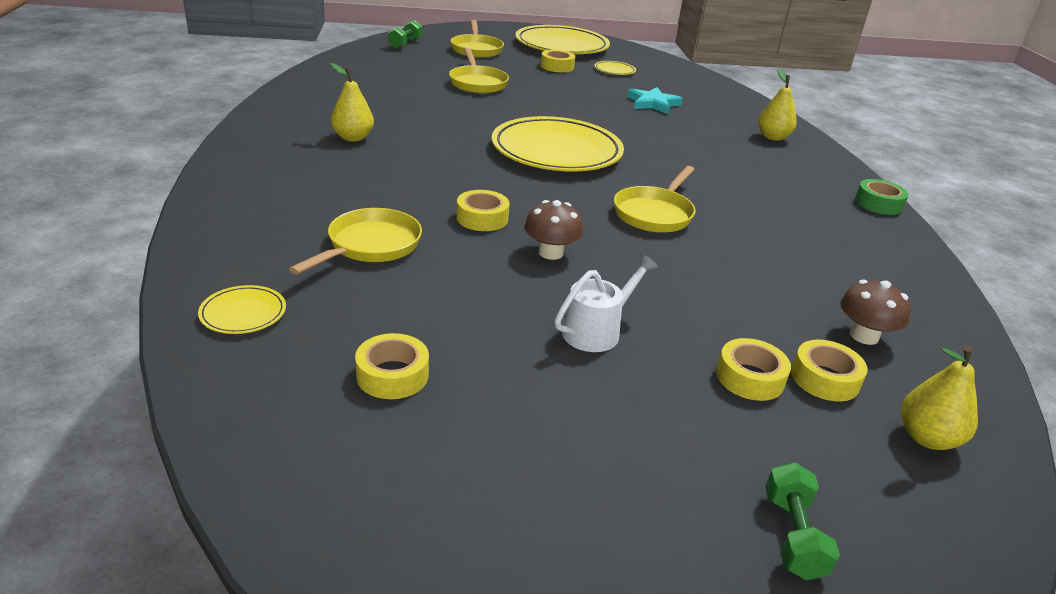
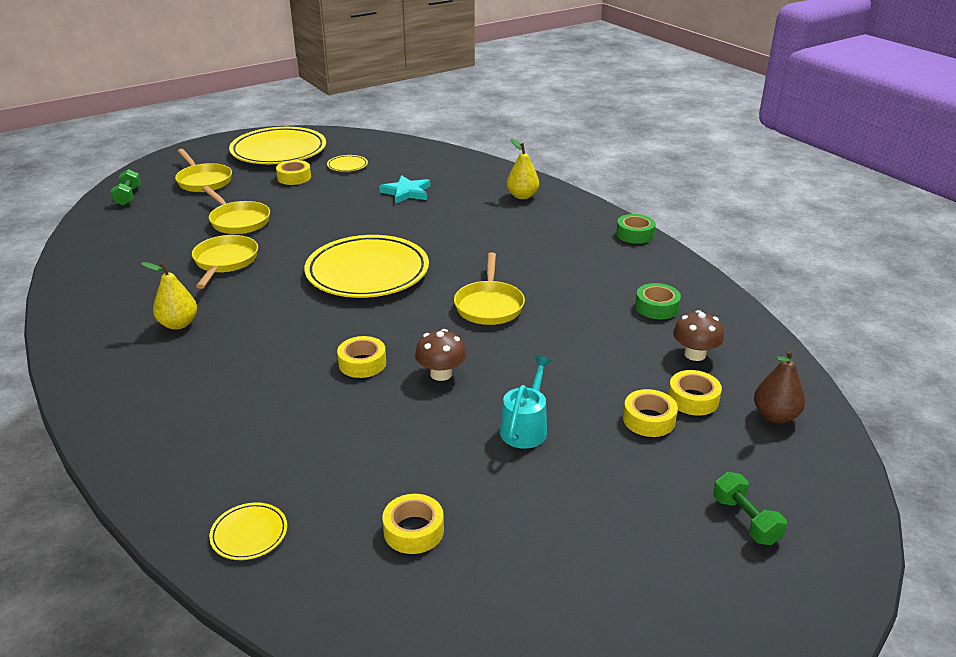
camera: 25 degrees left, 0 degrees up
(370, 246) = (295, 427): yellow pan -> yellow pan (225, 262)
(596, 331) = (525, 428): white watering can -> turquoise watering can
(851, 276) = (656, 307): none -> green tape
(927, 438) = (775, 416): yellow pear -> brown pear

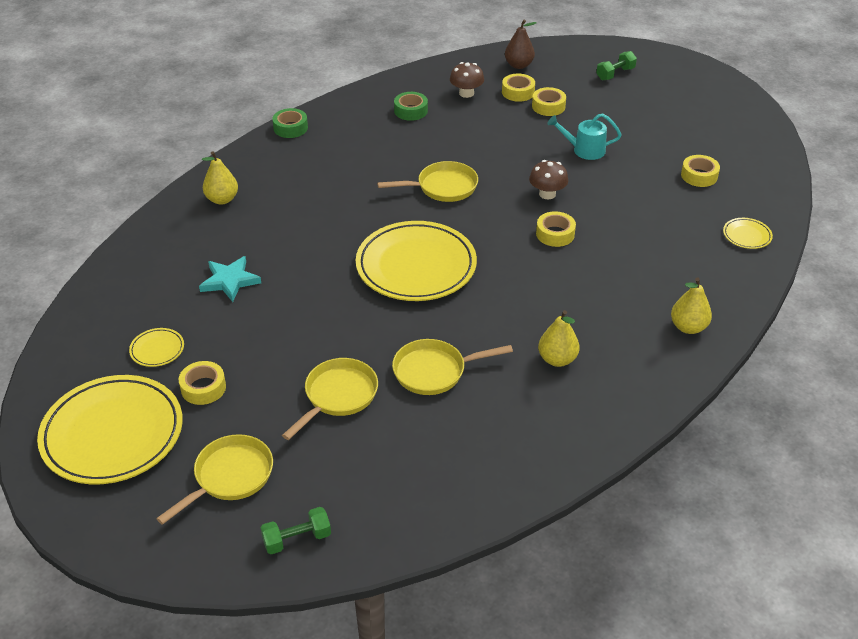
camera: 105 degrees left, 10 degrees up
(139, 420) = (688, 327): none -> yellow pear

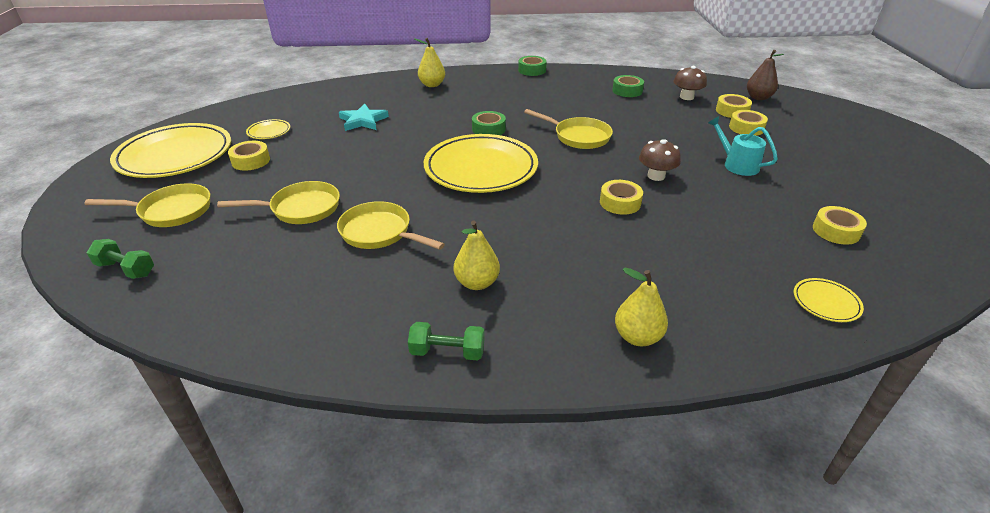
camera: 45 degrees right, 5 degrees down
(360, 222) = (488, 129): none -> green tape
(615, 74) = (846, 132): green dumbbell -> green dumbbell (447, 352)

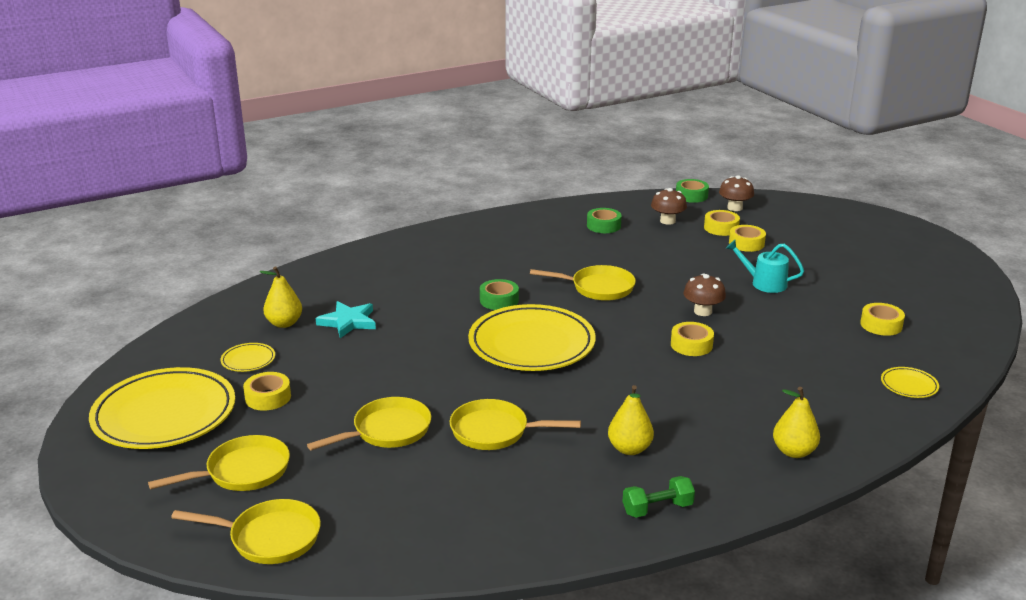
camera: 25 degrees left, 10 degrees down
(126, 269) = (269, 538): green dumbbell -> yellow pan
(432, 85) = (383, 261): yellow pear -> yellow pear (284, 323)
(532, 70) = (481, 221): green tape -> green tape (691, 196)
(758, 97) = (734, 208): brown pear -> brown mushroom

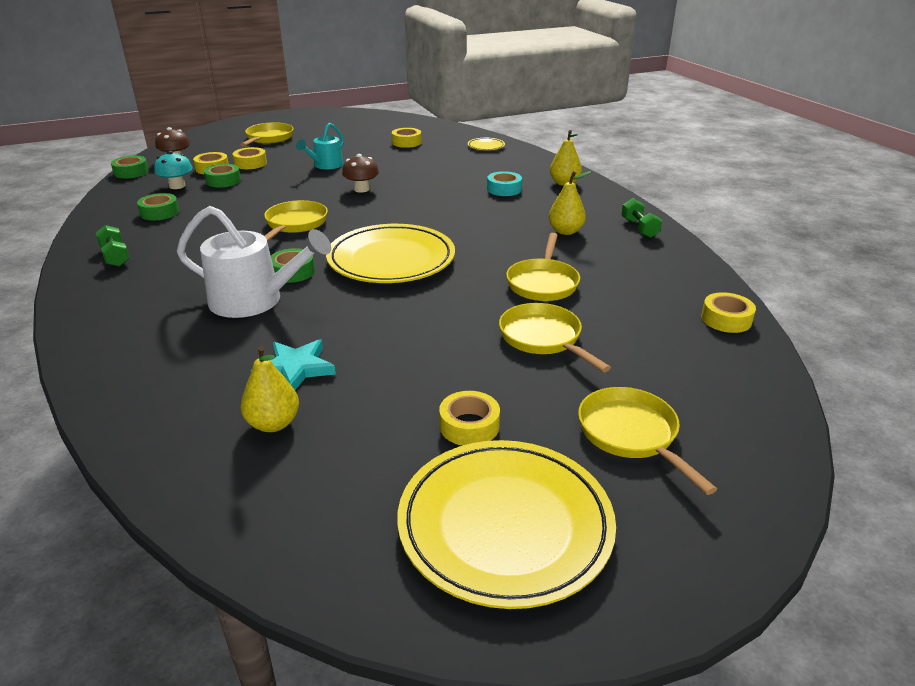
camera: 85 degrees left, 5 degrees up
(248, 360) = (368, 451): yellow plate -> none
(269, 538) = (740, 406): yellow pan -> yellow pan (268, 138)
(447, 292) = (254, 300): none -> white watering can
(514, 227) = (115, 256): none -> green dumbbell
(667, 221) = (177, 186): brown mushroom -> turquoise mushroom
(690, 239) = (223, 181): none -> green tape
(691, 345) = (415, 198): yellow tape -> yellow tape (726, 319)
(747, 403) = (504, 189): none -> turquoise tape

